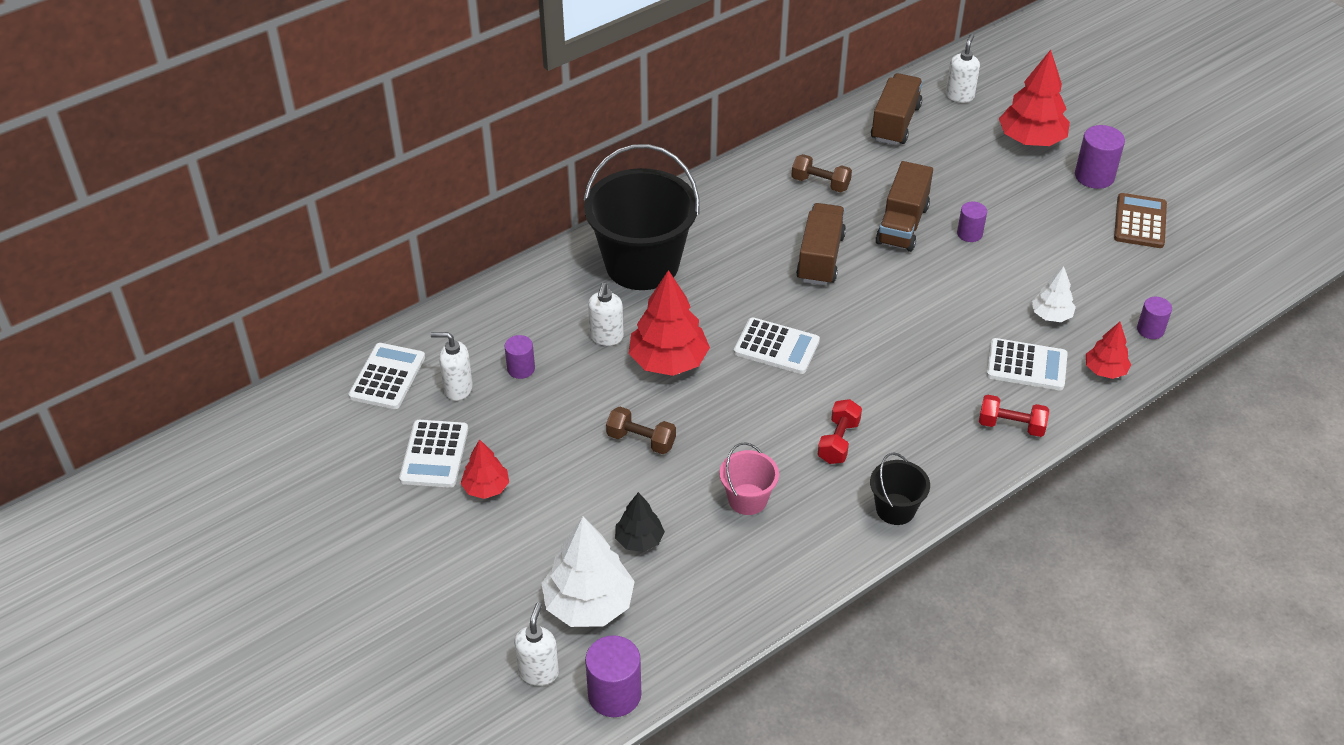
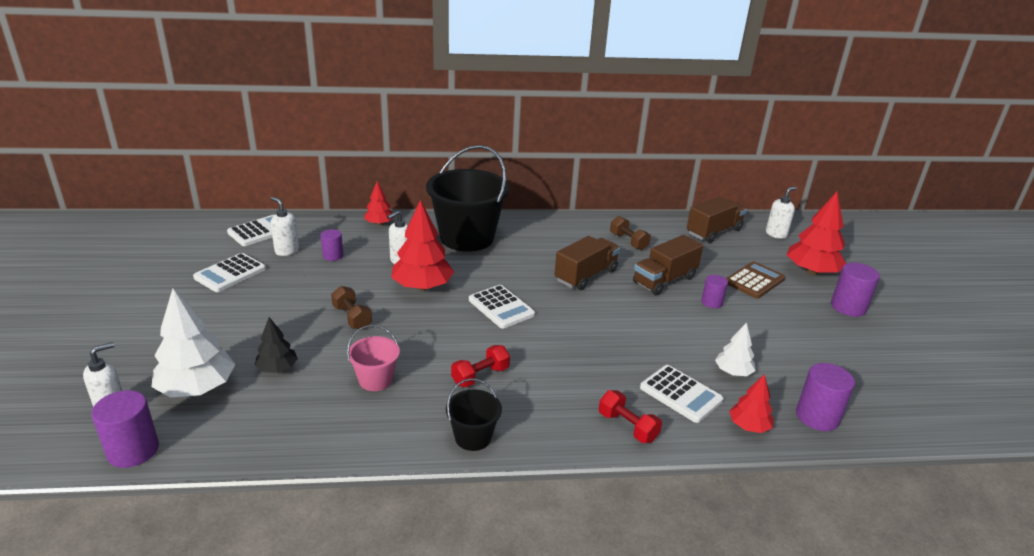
camera: 30 degrees right, 15 degrees down
(486, 488) = (232, 300): red tree -> red tree (379, 223)
(1140, 222) = (867, 346): brown calculator -> brown calculator (754, 281)
(1150, 330) = (817, 416): purple cylinder -> purple cylinder, size x1.61

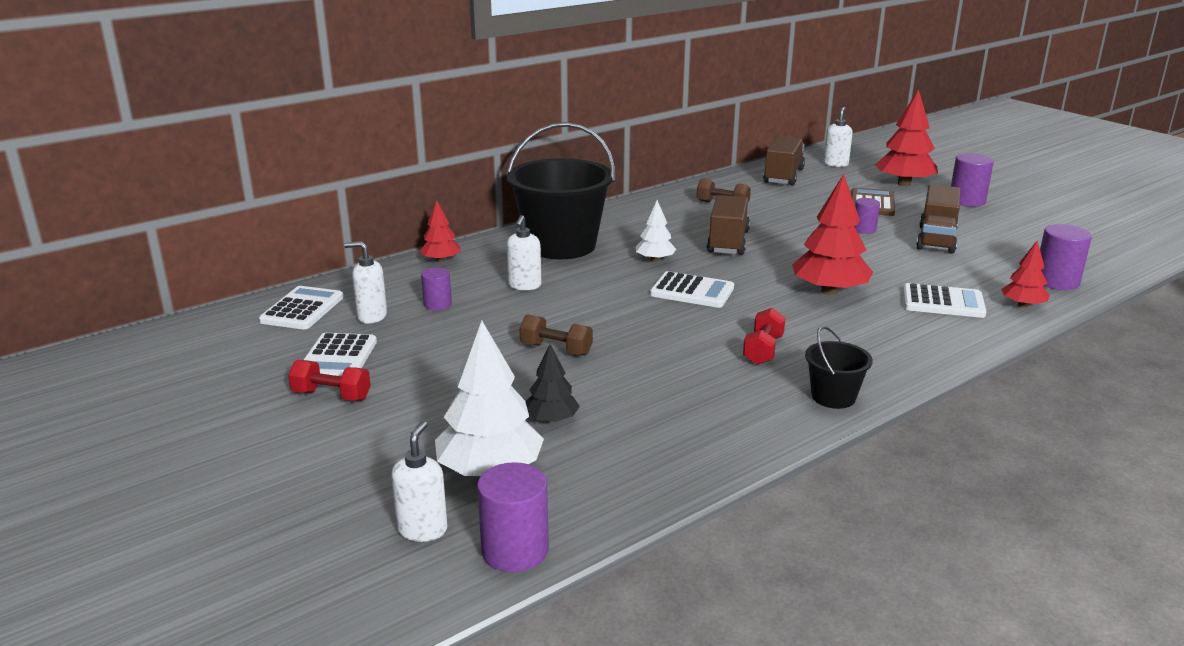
camera: 30 degrees left, 5 degrees down
(375, 380) = (670, 390): pink bucket -> none
(422, 286) = (585, 300): red tree -> red tree (829, 291)
(627, 427) = (940, 340): red dumbbell -> red dumbbell (331, 395)
(664, 280) = (801, 225): brown truck -> brown truck (936, 239)
(733, 372) = (956, 273): white tree -> white tree (655, 260)

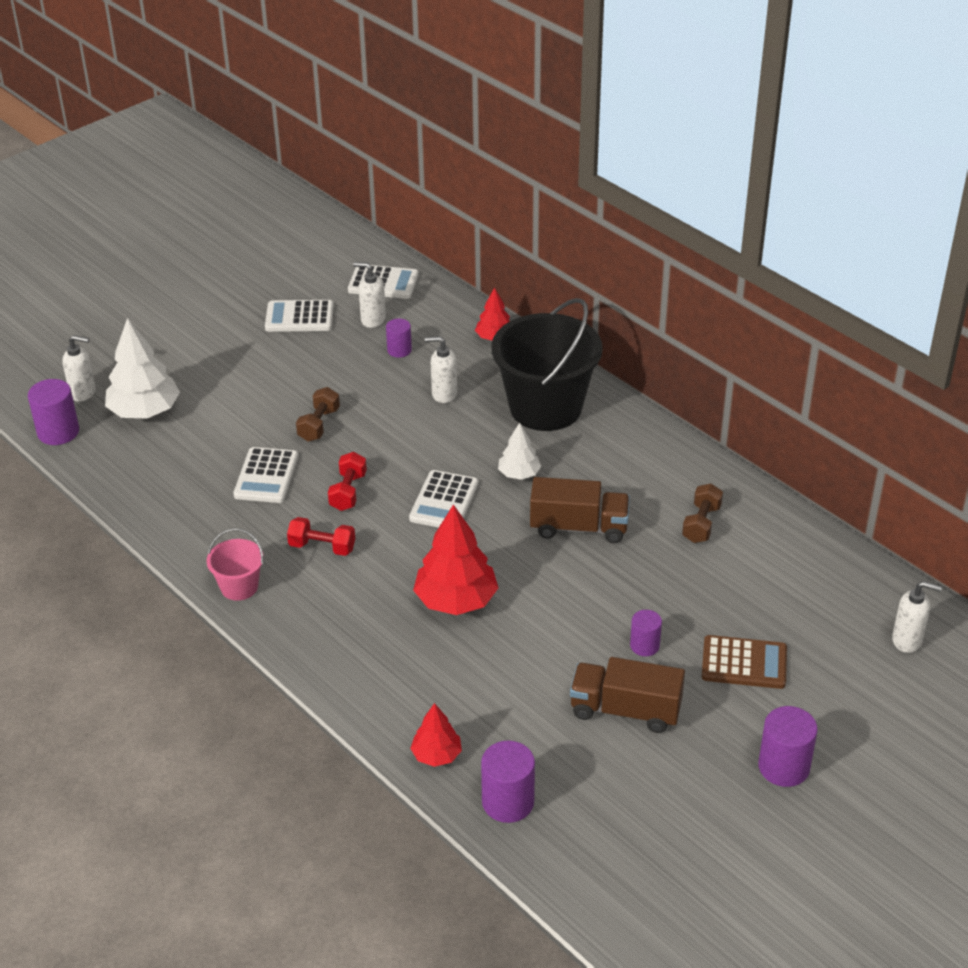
camera: 85 degrees right, 15 degrees up
(331, 395) = (244, 326): red dumbbell -> red dumbbell (348, 492)
(371, 316) = (373, 320): white soap dispenser -> white soap dispenser turned 75 degrees counterclockwise
(551, 420) = (208, 432): black tree -> none
(783, 176) = (830, 582): brown truck -> none
(833, 397) = (239, 587): black bucket -> pink bucket
(904, 184) = (839, 707): red tree -> none
(943, 302) = (437, 688): white calculator -> white calculator (266, 476)

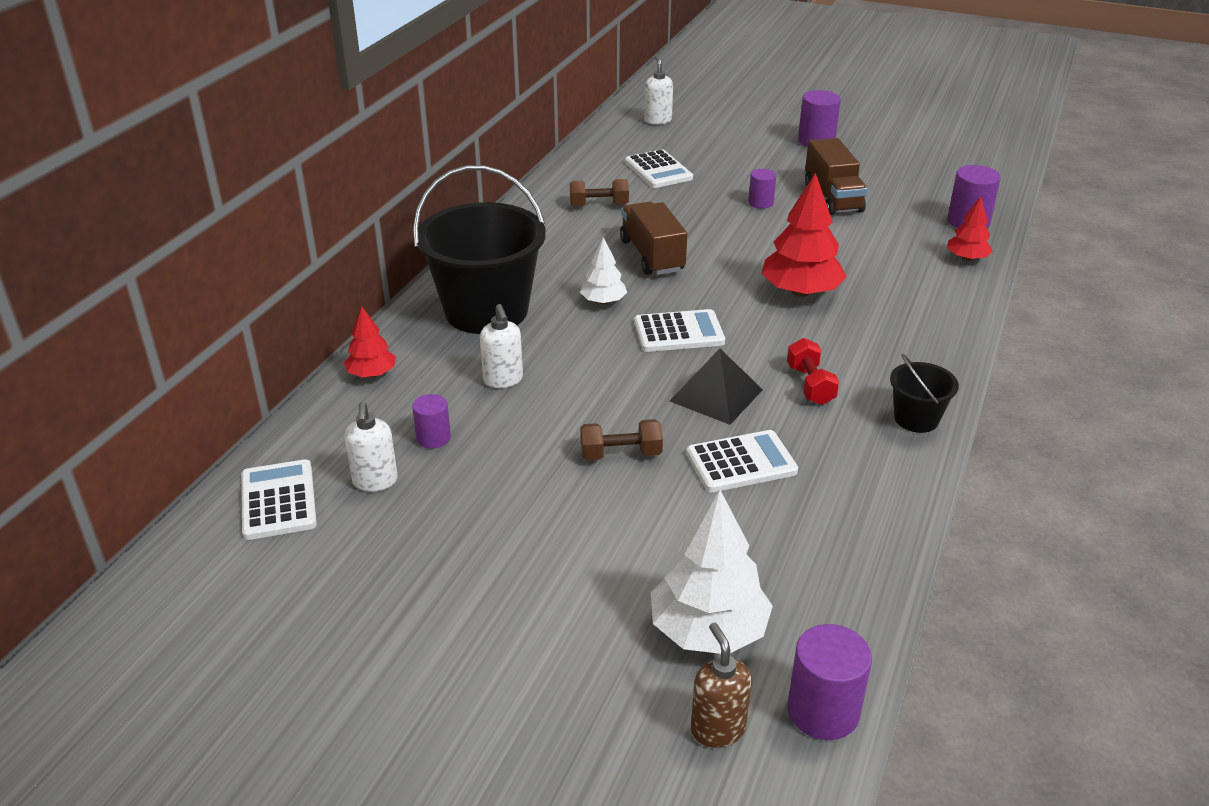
camera: 115 degrees left, 5 degrees down
(83, 392) = (717, 729): white soap dispenser -> brown soap dispenser
(239, 587) = (916, 419): pink bucket -> black bucket
(299, 317) = (398, 555): white calculator -> white calculator (658, 170)
(348, 492) = (716, 395): red dumbbell -> black pyramid
(744, 663) = (738, 166): brown calculator -> none

